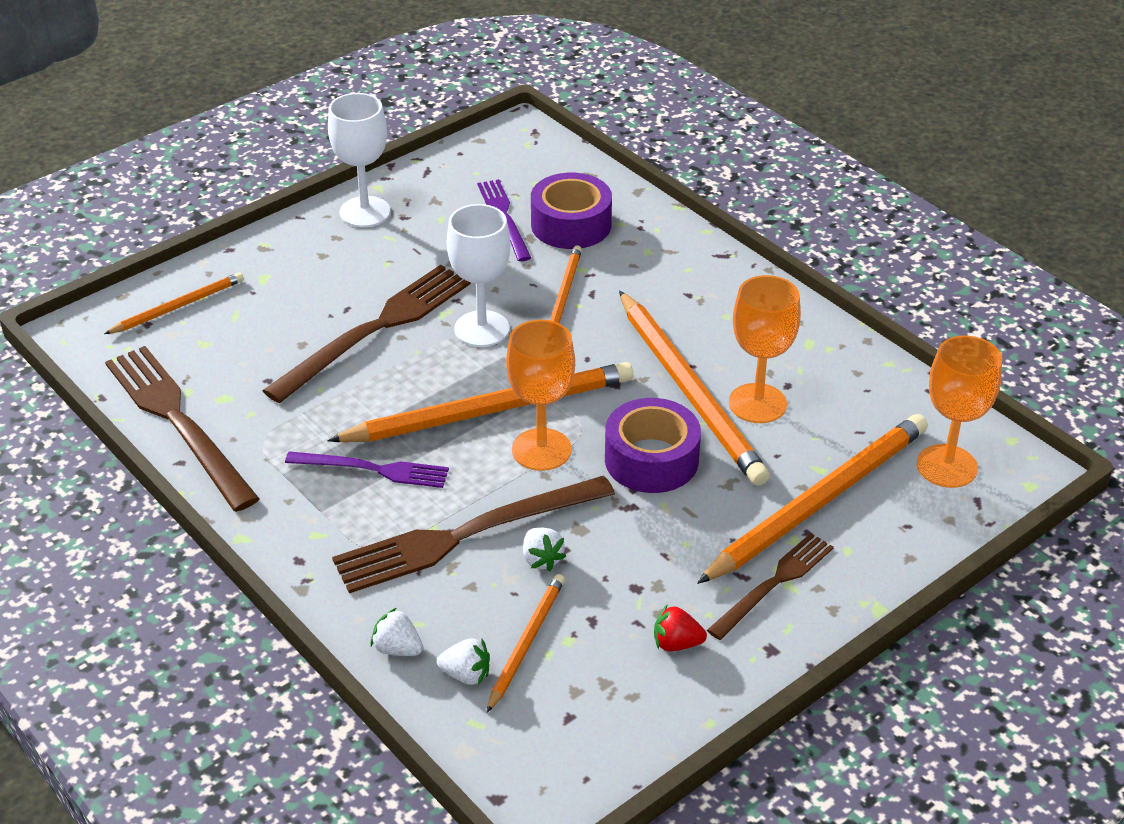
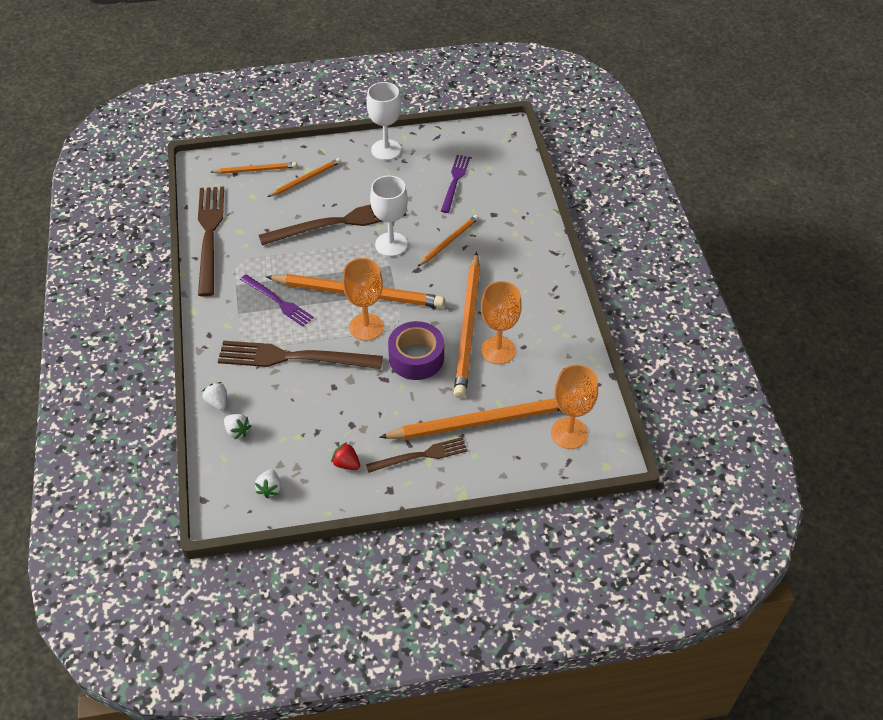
camera: 30 degrees right, 10 degrees up
(526, 643) = (277, 428): orange pencil -> orange pencil (306, 179)
(541, 559) = (319, 387): white strawberry -> white strawberry (270, 488)
(571, 224) = (487, 200): purple tape -> none

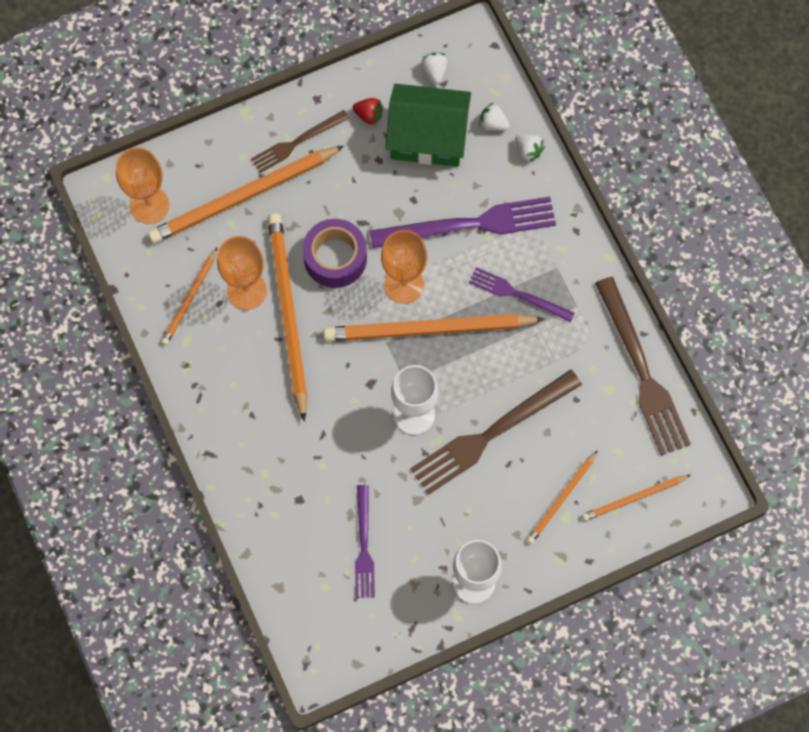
camera: 165 degrees right, 20 degrees up
(293, 357) = (470, 224): brown fork -> purple fork
(300, 433) = (428, 137): none -> green house
(449, 242) = (344, 437): orange pencil -> orange pencil (190, 299)

